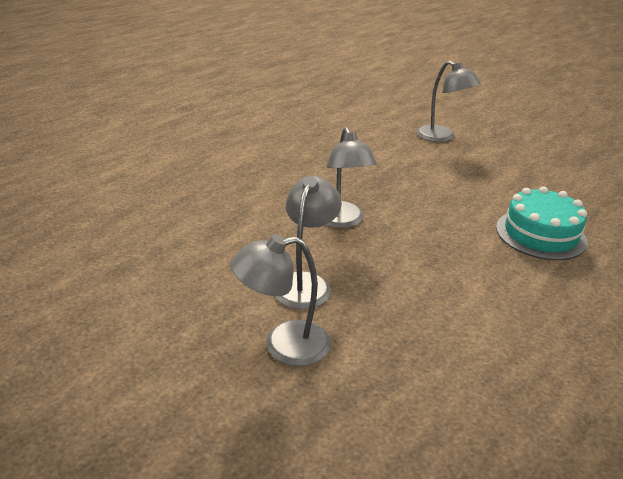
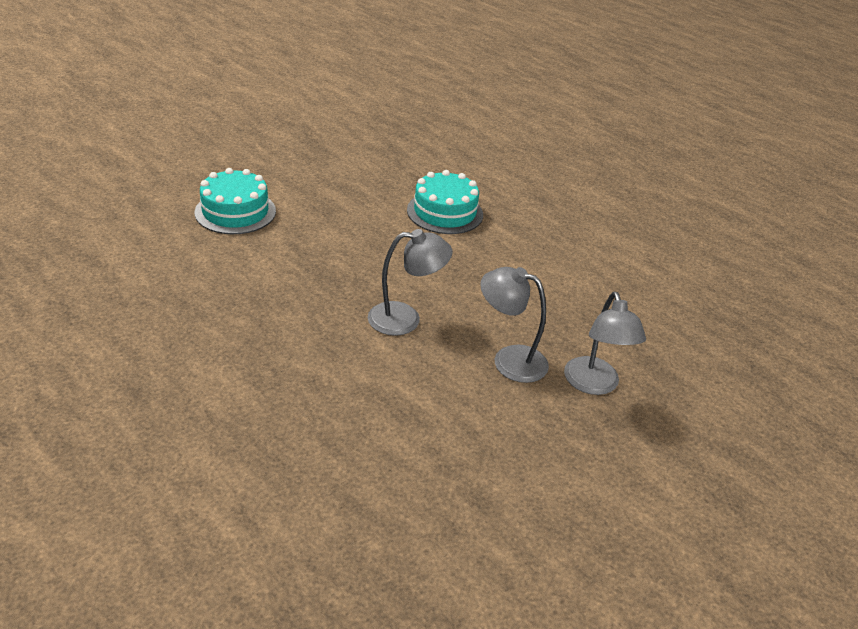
camera: 85 degrees left, 5 degrees up
(442, 137) = (235, 212): grey lamp -> turquoise cake

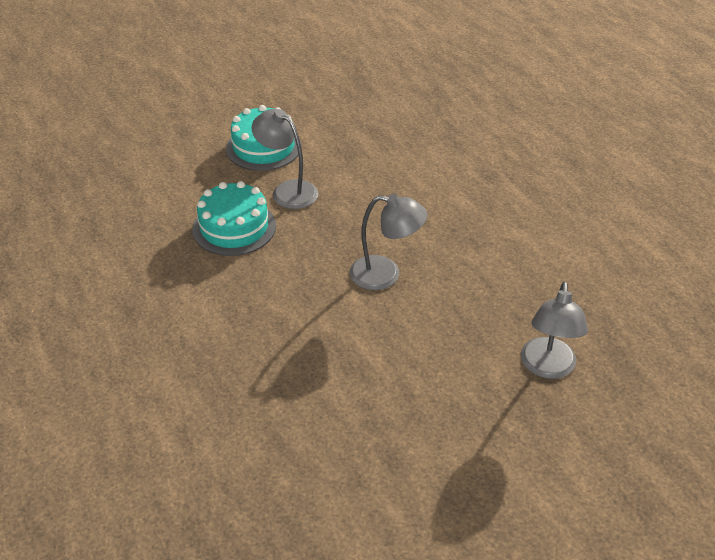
camera: 20 degrees right, 5 degrees up
(445, 212) = (465, 167): turquoise cake -> turquoise cake (234, 227)
(509, 360) = (471, 330): grey lamp -> grey lamp (287, 190)

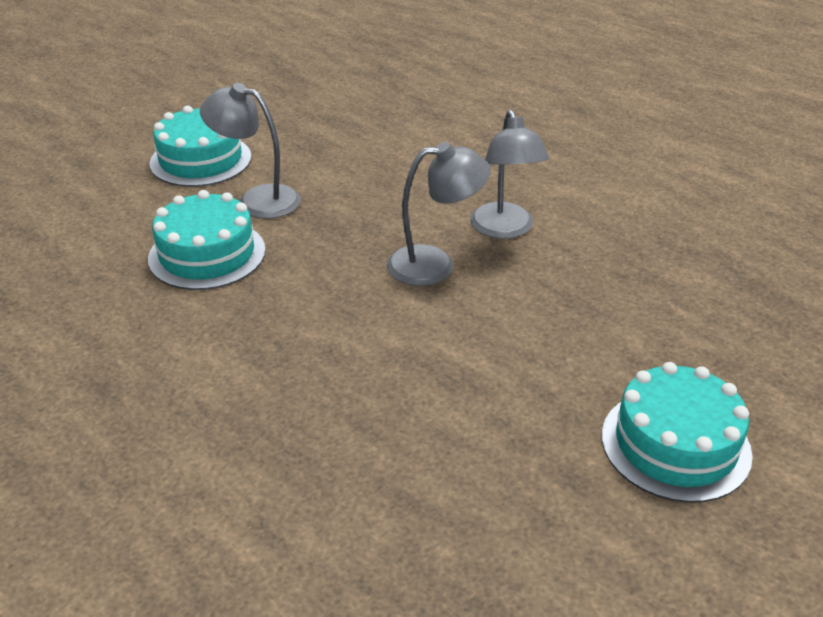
camera: 20 degrees left, 5 degrees down
(476, 457) = (675, 444): none -> turquoise cake
(547, 367) = (691, 320): grey lamp -> grey lamp (504, 229)

